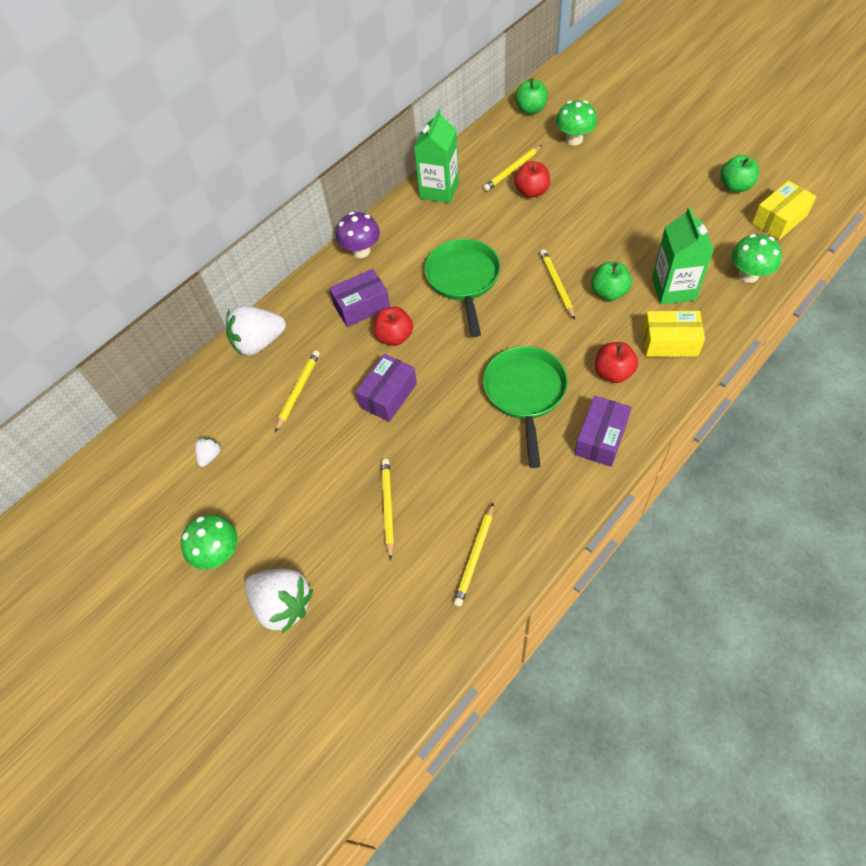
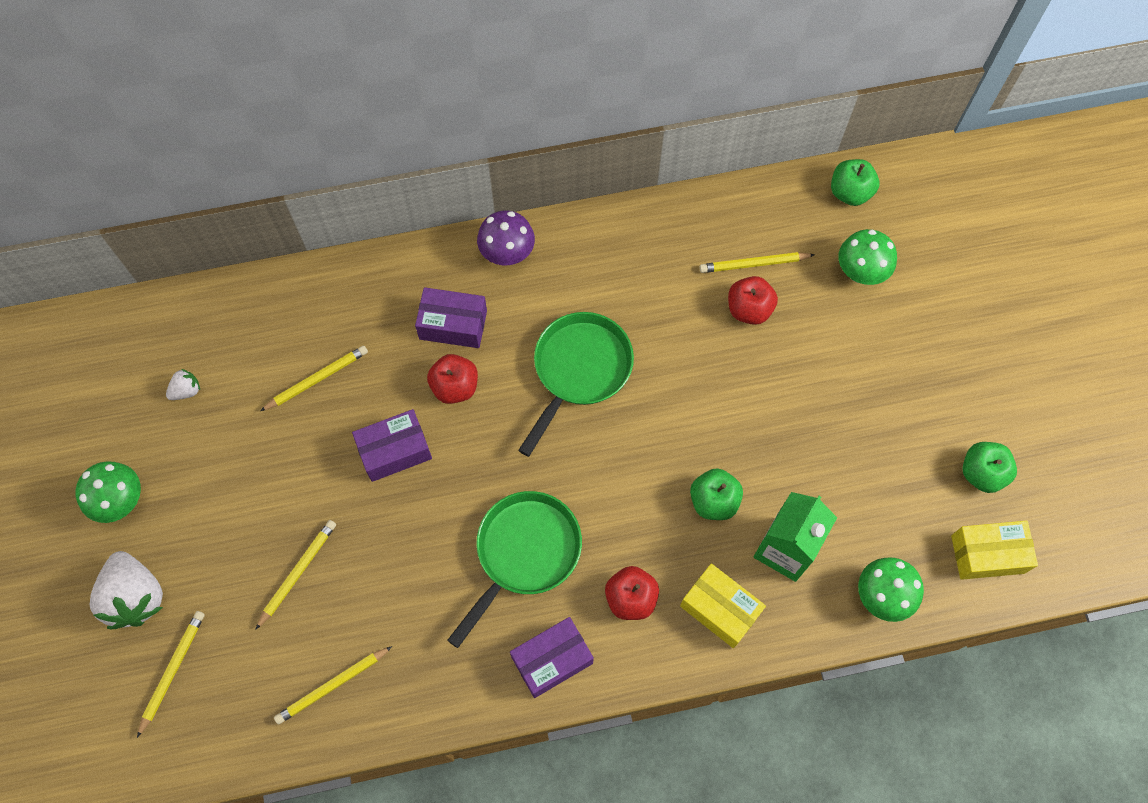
camera: 30 degrees right, 10 degrees up
(259, 343) = (323, 293): white strawberry -> none
(439, 190) = (652, 232): green carton -> none
(556, 285) = (668, 450): yellow pencil -> yellow pencil (172, 671)

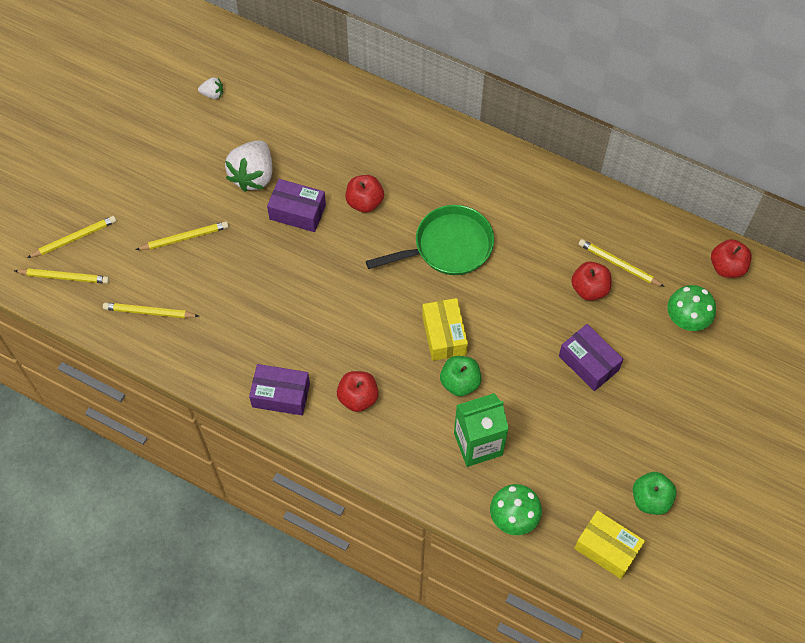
camera: 40 degrees right, 5 degrees down
(121, 501) = (126, 128): green mushroom -> none
(135, 597) = (89, 185): white strawberry -> white strawberry (253, 175)
(317, 379) = (290, 140): yellow pencil -> yellow pencil (64, 277)
(453, 325) = (396, 166): purple box -> purple box (588, 363)
(507, 254) = (466, 148): purple mushroom -> none
(524, 553) = (319, 324): green pan -> none
(720, 609) = (405, 445): yellow box -> yellow box (444, 335)
(850, 192) = (727, 267): green apple -> red apple

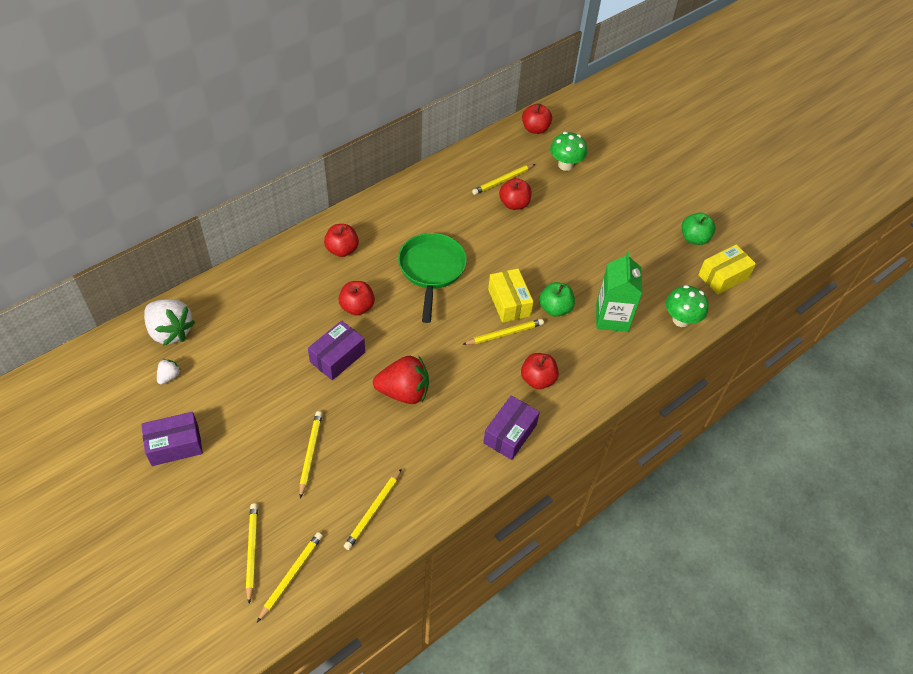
camera: 70 degrees left, 10 degrees down
(253, 175) = (279, 376): white strawberry -> white strawberry (170, 331)
(285, 284) = (404, 392): none -> red strawberry
(400, 346) = (504, 334): none -> yellow pencil
(430, 157) = (342, 250): none -> red apple
(444, 335) = (509, 302): yellow box -> yellow box turned 60 degrees clockwise
(588, 363) = (574, 228): purple box -> purple box (175, 445)

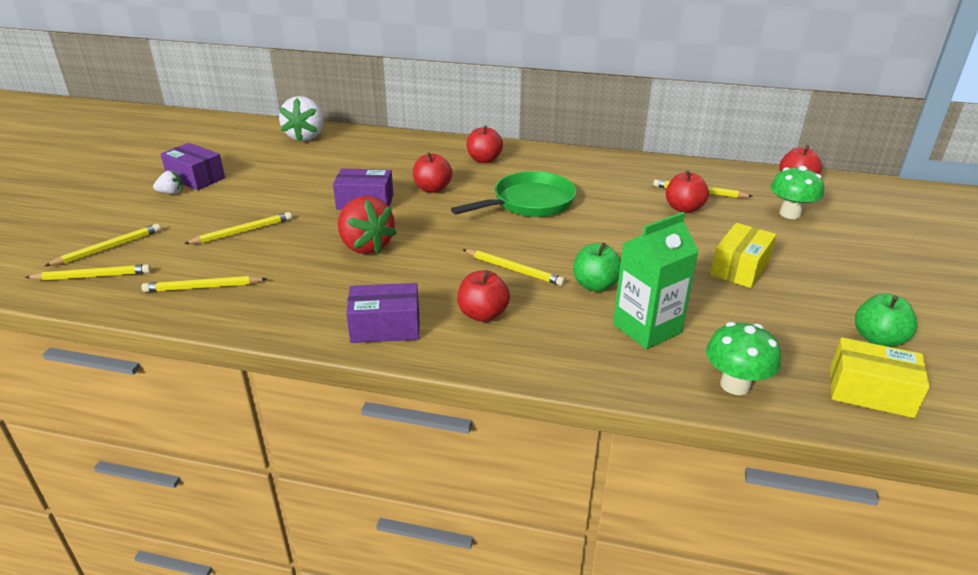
camera: 55 degrees right, 20 degrees down
(169, 376) = (262, 152): white strawberry -> white strawberry (171, 192)
(509, 302) = (557, 255): yellow box -> yellow box (739, 268)

